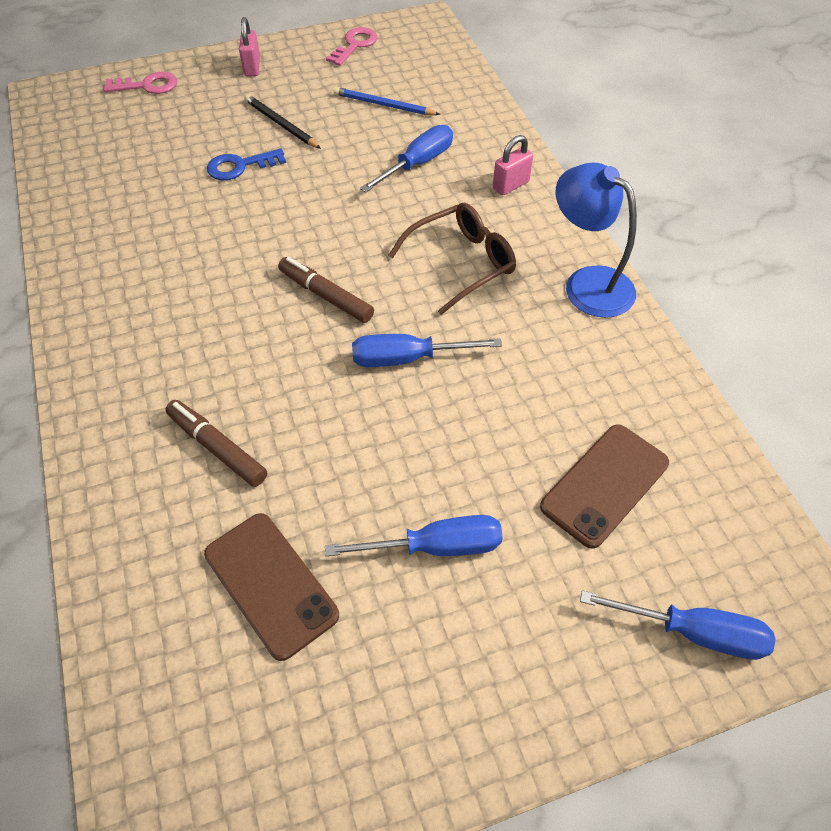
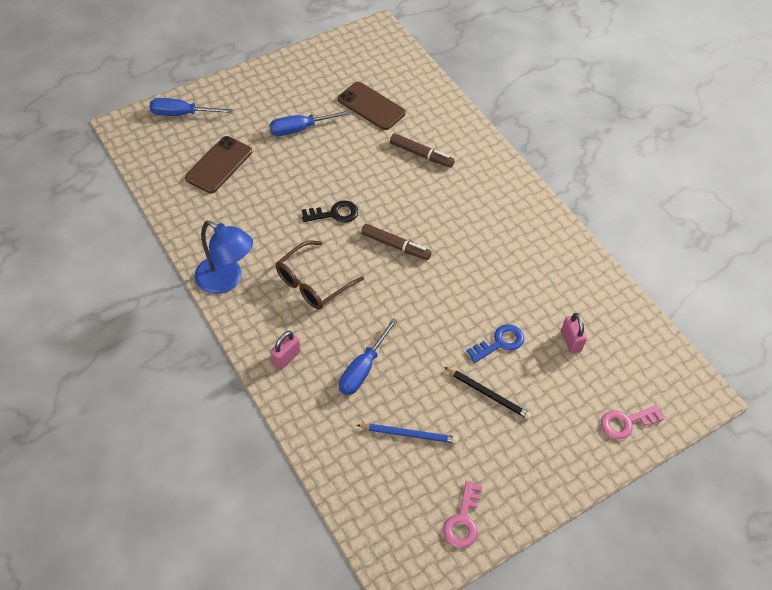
camera: 165 degrees right, 0 degrees up
(252, 67) = (547, 465): pink padlock -> pink padlock (570, 341)
(407, 358) = (334, 214): blue screwdriver -> black key

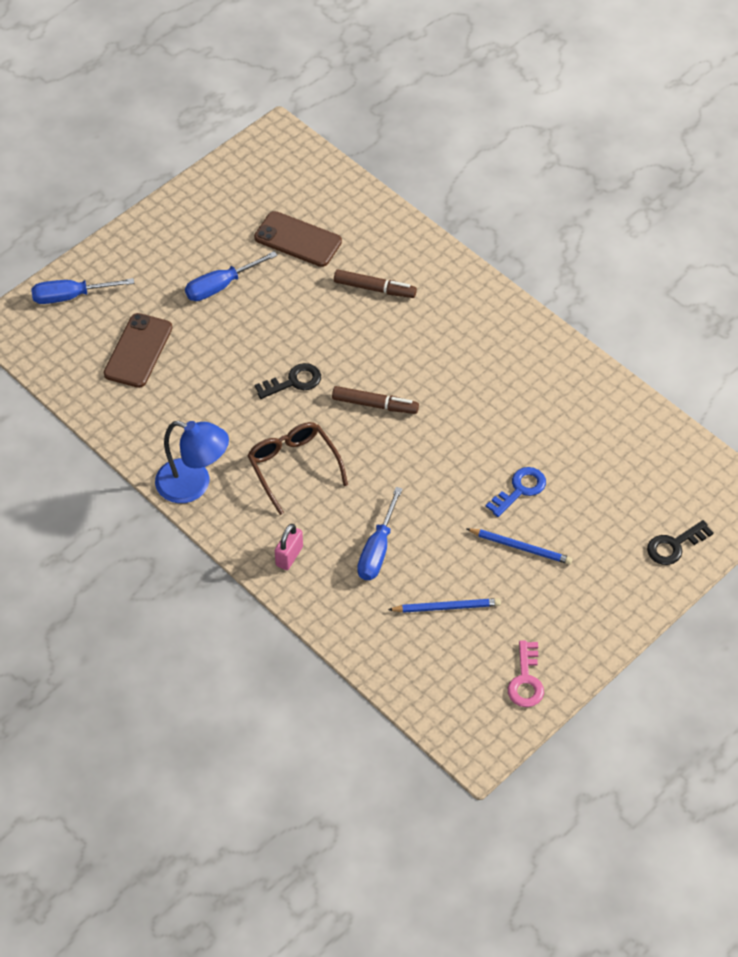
camera: 10 degrees left, 0 degrees up
(313, 283) = (293, 467): brown glasses -> brown glasses turned 120 degrees clockwise
(488, 394) = (521, 547): black pencil -> blue pencil
(570, 341) = (597, 471): pink padlock -> none
(626, 422) = (674, 545): pink key -> black key

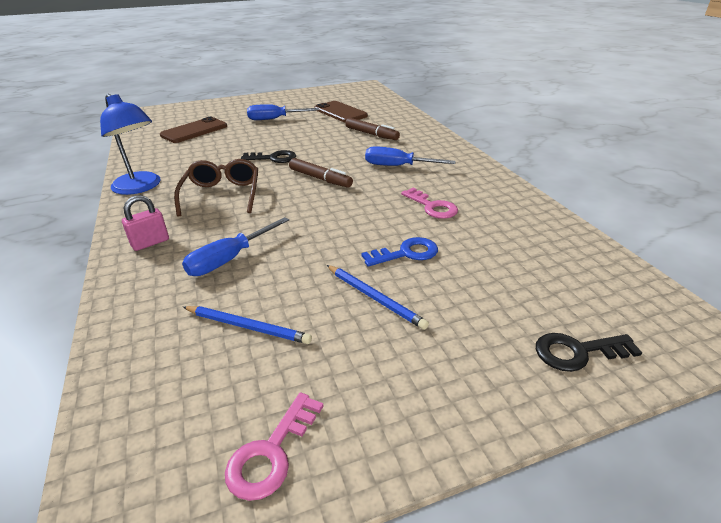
camera: 25 degrees right, 20 degrees down
(70, 296) = (187, 109): blue screwdriver -> blue screwdriver (397, 166)
(512, 415) = (432, 207): none -> pink key

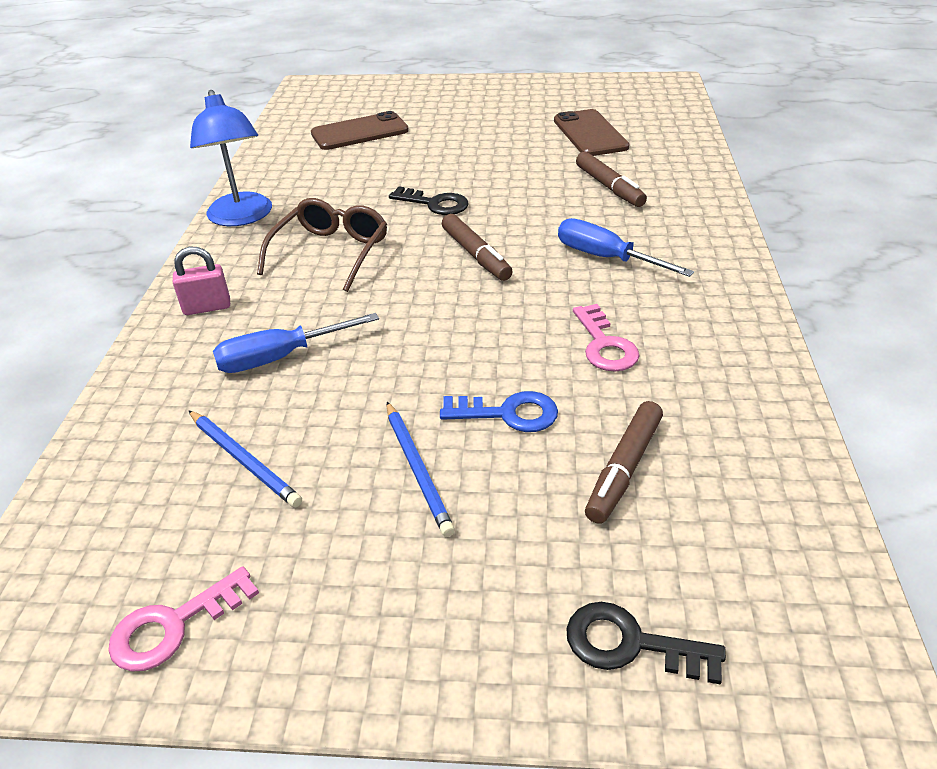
camera: 25 degrees right, 5 degrees up
(274, 119) = (482, 130): blue screwdriver -> none
(495, 264) = (623, 469): none -> brown marker

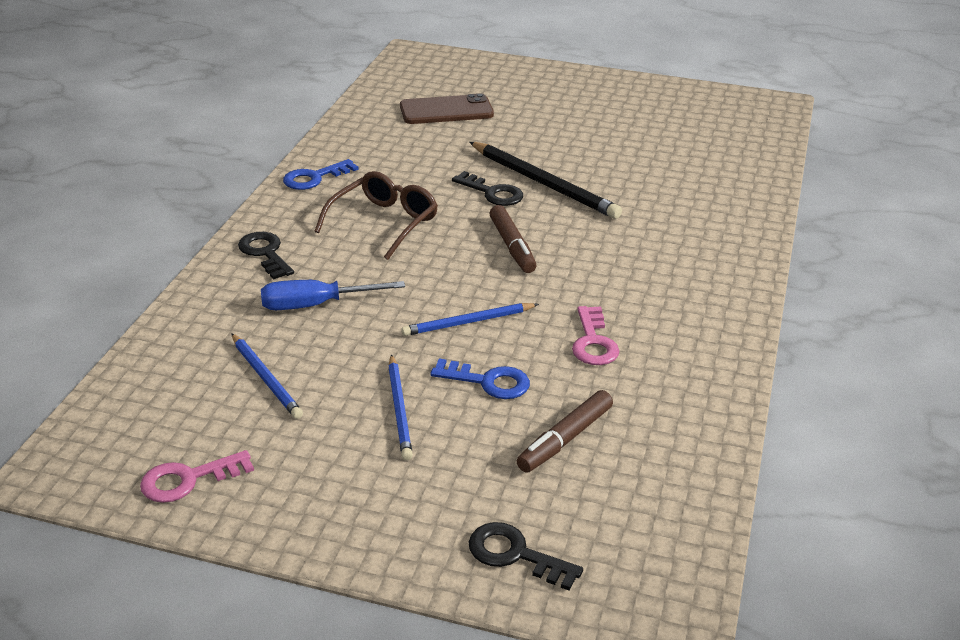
camera: 10 degrees right, 5 degrees down
(207, 307) = (265, 253): pink padlock -> black key
(242, 217) = (314, 178): blue lamp -> blue key
(460, 347) = (468, 322): none -> blue pencil
(483, 186) = (544, 183): none -> black pencil
(590, 134) = (669, 146): brown phone -> none
(605, 258) = (629, 268): blue screwdriver -> none
(609, 187) = (663, 203): brown marker -> none

